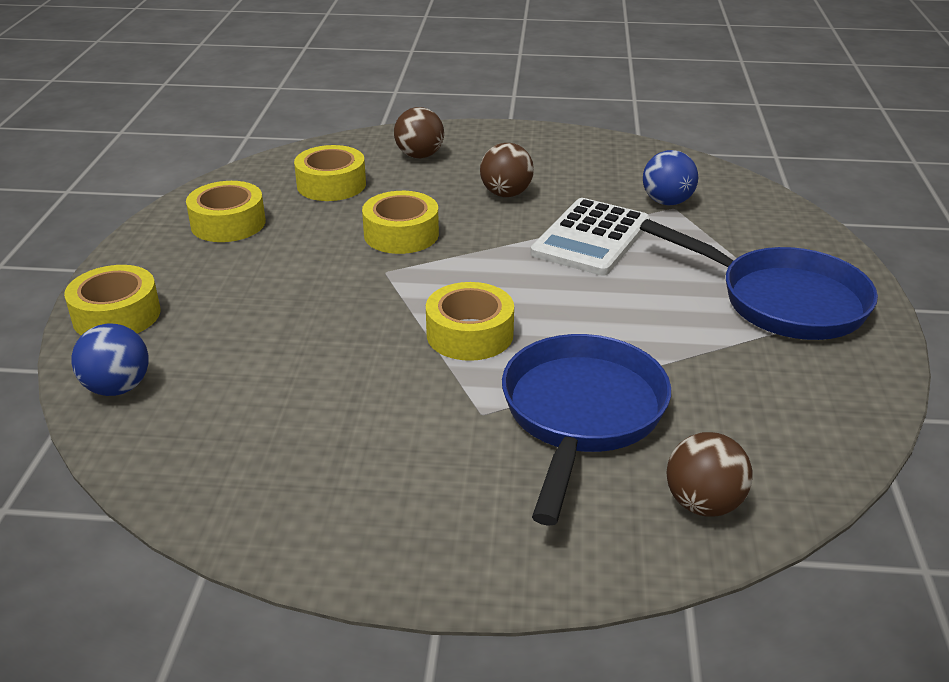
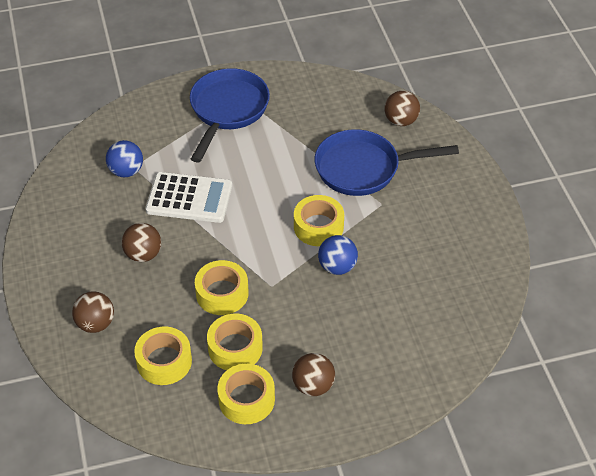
camera: 110 degrees left, 15 degrees up
(116, 315) = (381, 402): yellow tape -> yellow tape (235, 348)
(118, 388) = (442, 361): blue ball -> blue ball (337, 267)
(198, 270) = (313, 386): none -> brown ball

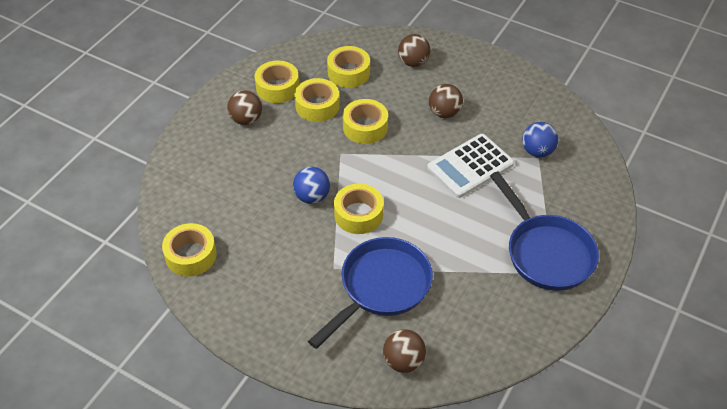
camera: 135 degrees right, 0 degrees up
(480, 291) = (191, 255): none -> yellow tape

